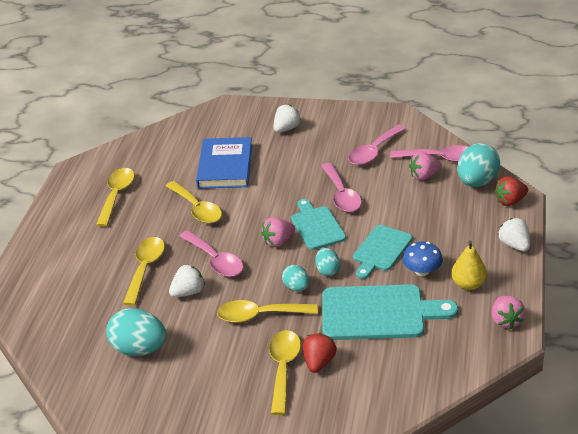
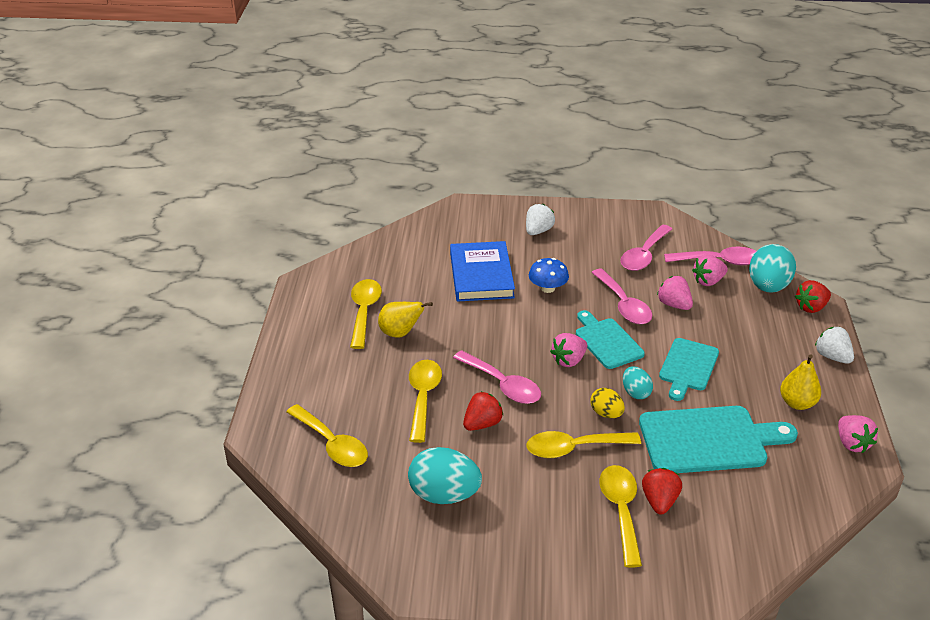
camera: 10 degrees left, 0 degrees up
(142, 214) = (400, 333): none -> yellow pear
(188, 292) = (482, 424): white strawberry -> red strawberry
(197, 209) = (463, 325): yellow spoon -> yellow spoon (332, 444)
(296, 287) = (606, 413): turquoise egg -> yellow egg
(386, 196) = (674, 305): none -> pink strawberry
(422, 271) = (741, 389): blue mushroom -> blue mushroom (547, 288)

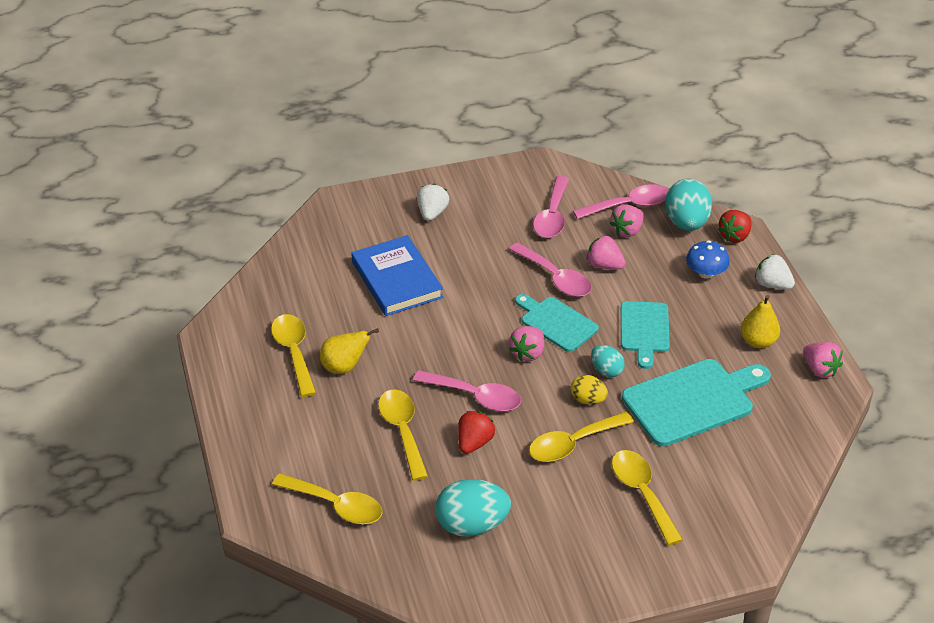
camera: 20 degrees left, 5 degrees up
(547, 288) = (472, 277): blue mushroom -> blue mushroom (705, 273)
(659, 501) = (672, 474): red strawberry -> none

